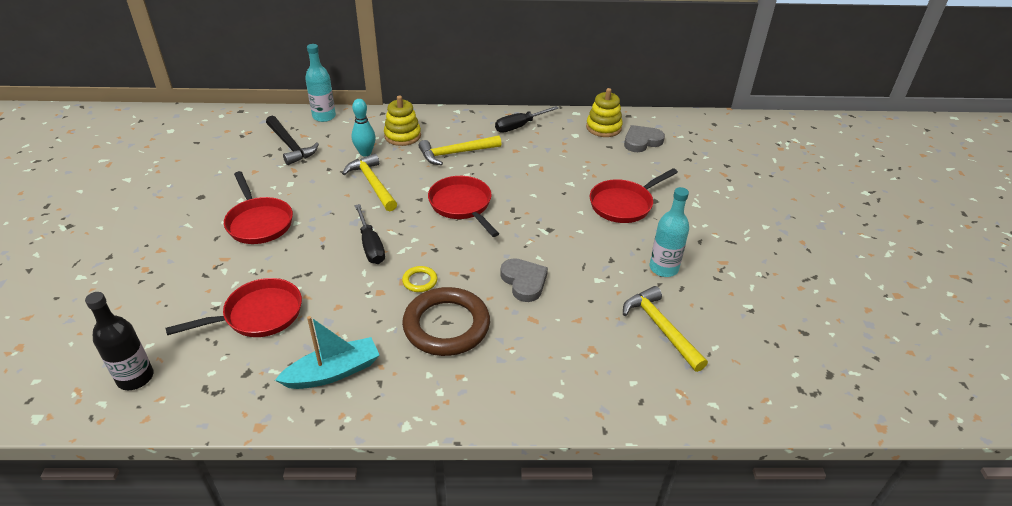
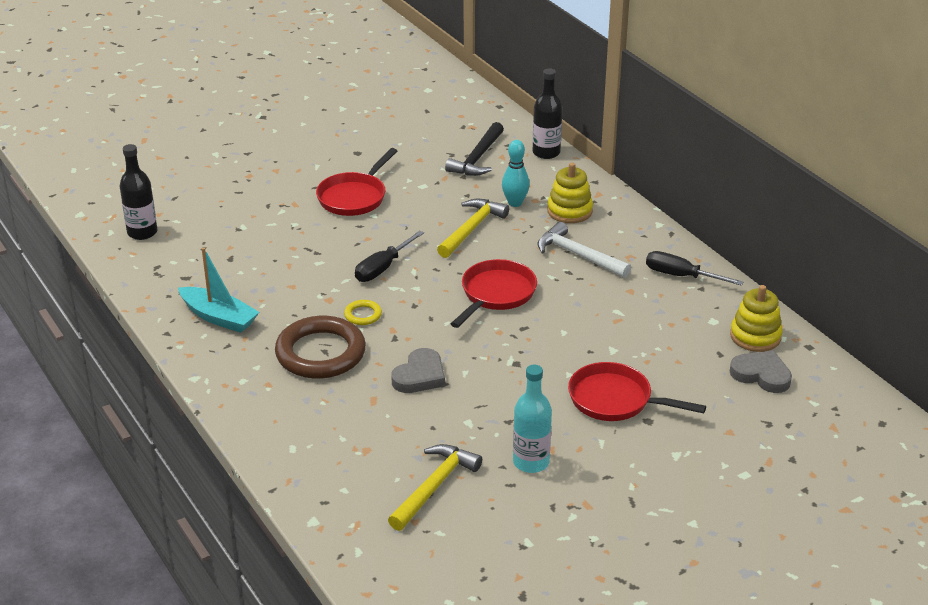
camera: 60 degrees right, 5 degrees down
(258, 315) = (248, 252): red pan -> none
(324, 116) = (546, 152): turquoise bottle -> black bottle
(455, 153) = (578, 255): yellow hammer -> white hammer

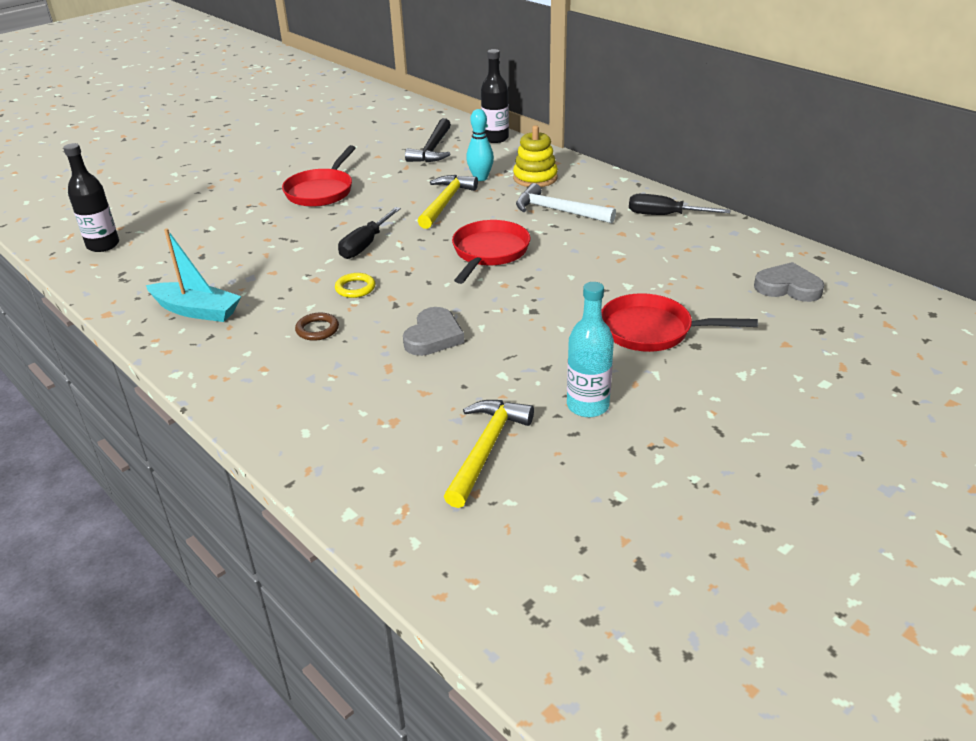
camera: 10 degrees left, 0 degrees up
(320, 353) = (317, 329): brown ring -> brown ring, size x0.43
(755, 336) = (762, 255): yellow stacking toy -> none

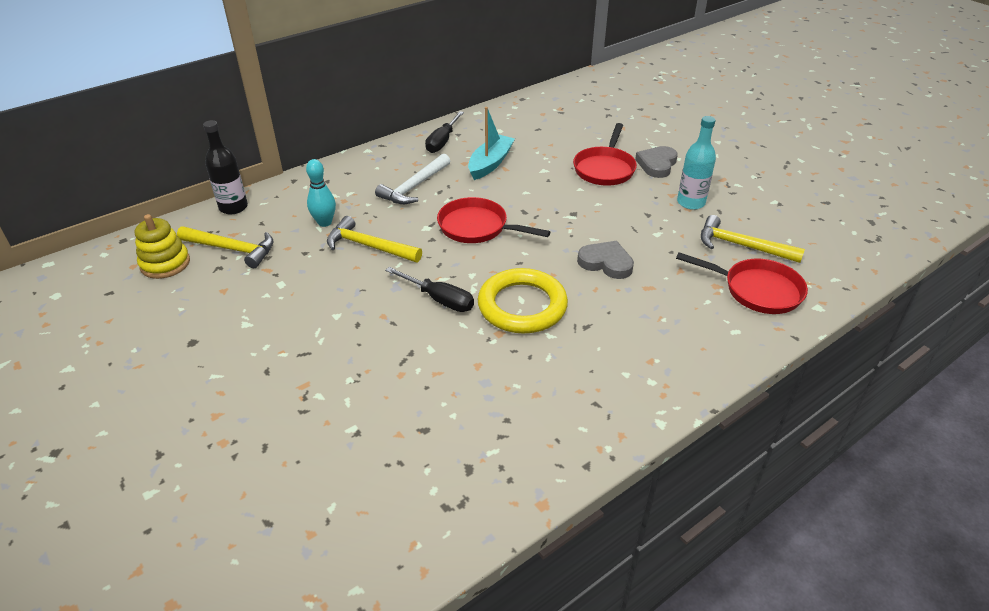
camera: 85 degrees left, 5 degrees up
(103, 245) = (360, 544): black bottle -> none
(197, 311) = (547, 420): turquoise boat -> turquoise boat (490, 163)
(317, 329) = (590, 328): brown ring -> none
(321, 191) = (296, 334): red pan -> red pan (757, 290)
(355, 288) = (522, 306): yellow ring -> yellow ring, size x2.33
(432, 149) = (232, 249): black hammer -> yellow hammer
(535, 178) = (342, 192): yellow stacking toy -> yellow stacking toy (165, 264)
(788, 287) = (558, 115): grey heart -> grey heart (657, 164)

